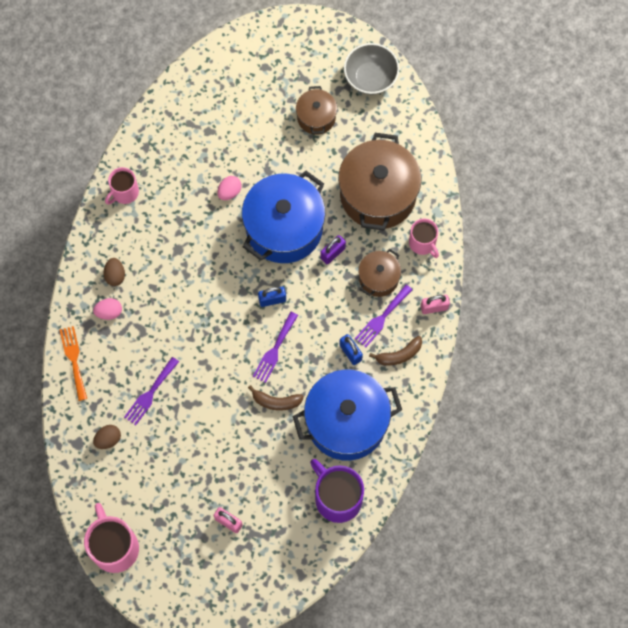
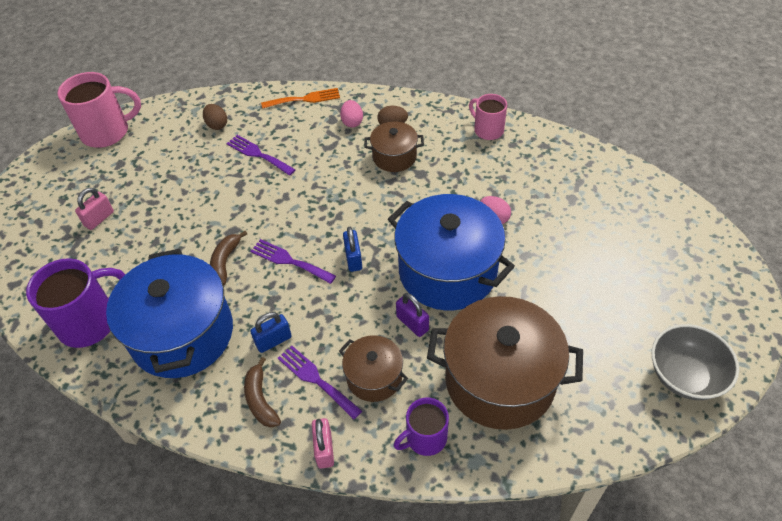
camera: 95 degrees right, 20 degrees down
(316, 117) = (609, 308): brown pot -> brown pot (394, 157)
(423, 243) = (425, 438): pink mug -> purple mug

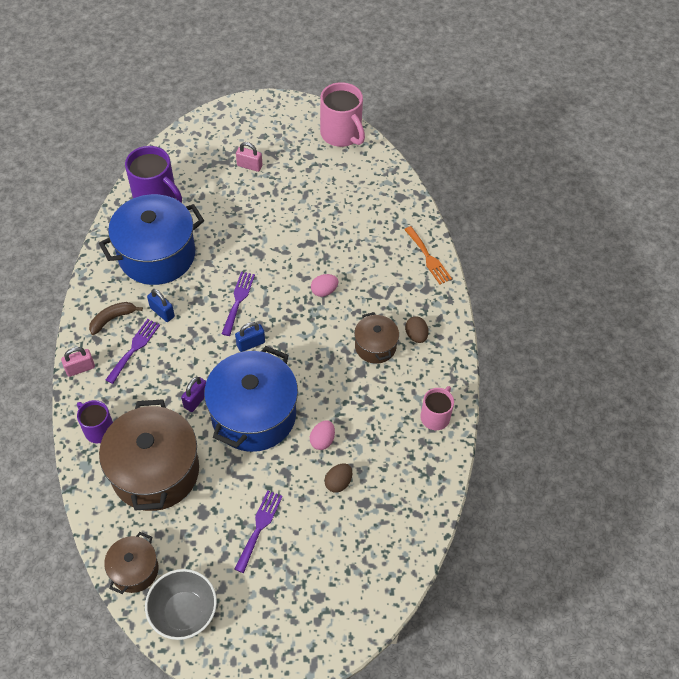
camera: 70 degrees right, 5 degrees up
(217, 125) = (373, 204): brown egg -> brown egg (338, 482)
(225, 262) = (227, 259): brown banana -> none
(258, 154) = (347, 244): purple fork -> purple fork (259, 527)
(352, 122) = (410, 302): pink egg -> pink egg (324, 291)
(374, 377) = (143, 385): brown pot -> brown pot (134, 570)

